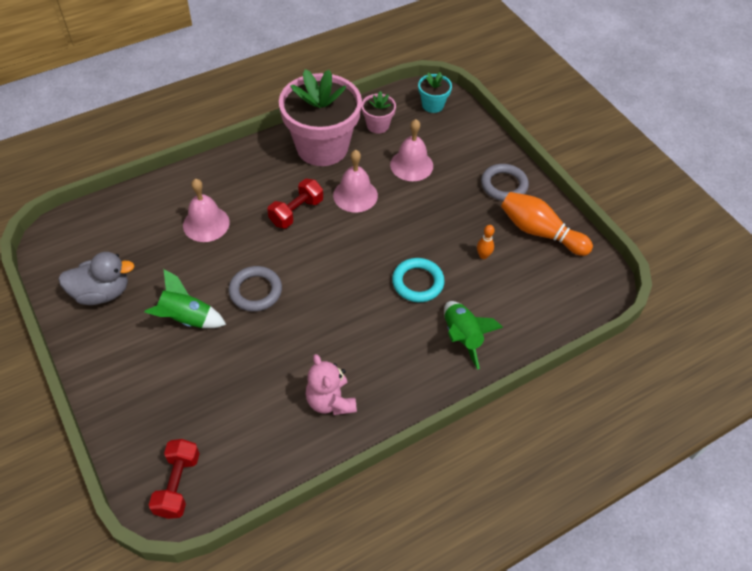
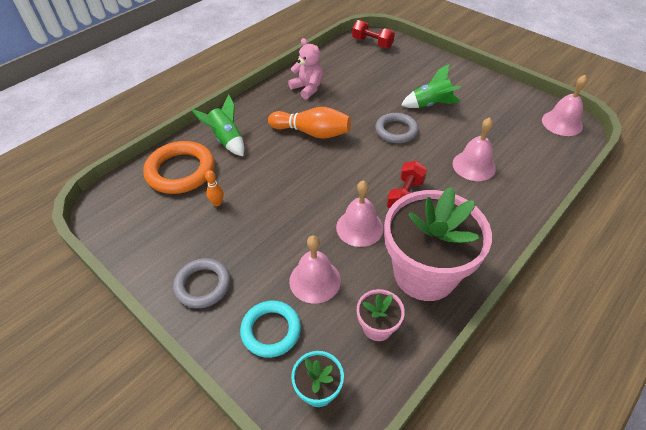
camera: 165 degrees right, 5 degrees down
(63, 246) = (562, 123): none -> pink bell
(102, 293) = (501, 104): grey duck -> none
(178, 484) = (372, 43): red dumbbell -> red dumbbell turned 45 degrees counterclockwise
(417, 282) = (271, 167): turquoise ring -> turquoise ring (271, 330)
(520, 306) = (181, 171): none -> orange ring
(540, 232) = (161, 240): orange bowling pin -> orange bowling pin (312, 133)

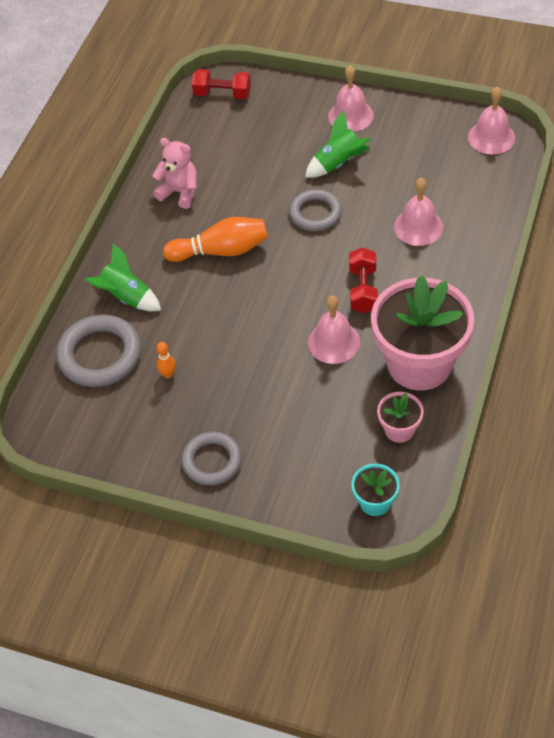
camera: 20 degrees left, 5 degrees up
(181, 171) = (100, 355): orange ring -> grey ring
(271, 330) = (304, 473): turquoise ring -> none
(315, 280) = (319, 412): pink bell -> pink bell (350, 115)

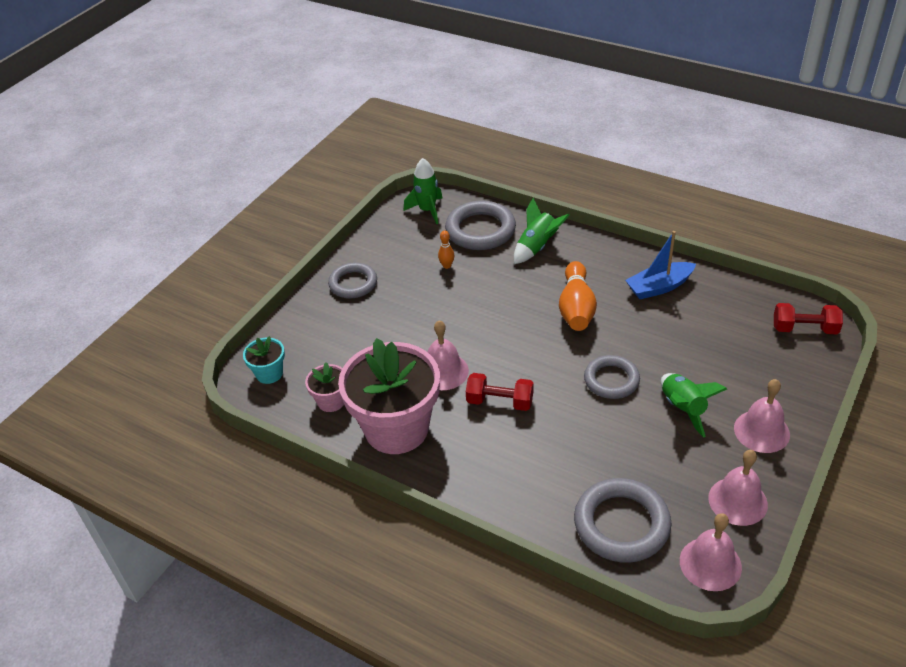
camera: 100 degrees right, 10 degrees down
(64, 417) = (427, 210): none -> green rocket
(180, 192) = (659, 287): pink teddy bear -> blue boat
(222, 94) = (804, 329): red dumbbell -> red dumbbell turned 75 degrees clockwise
(418, 227) = (574, 461): pink bell -> pink bell (737, 501)
(473, 189) = (621, 524): none -> grey ring

